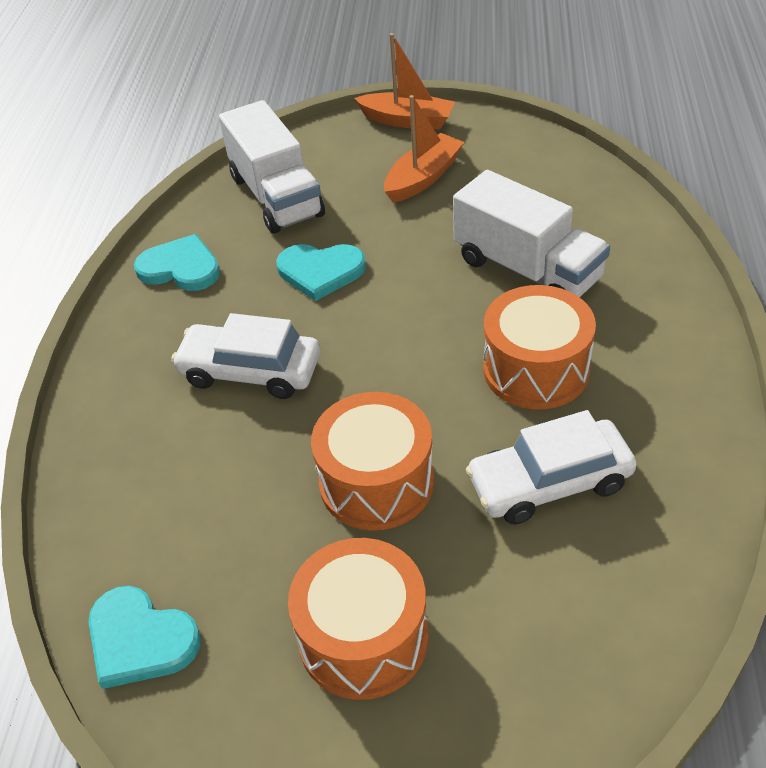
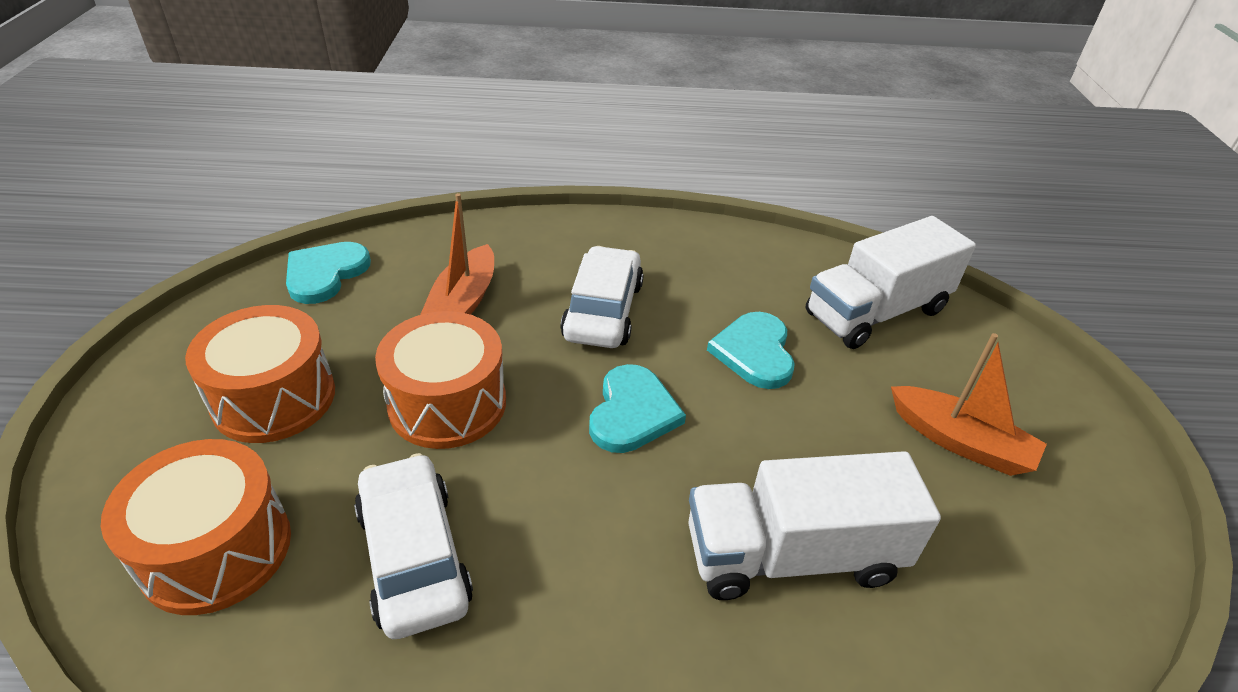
camera: 80 degrees right, 5 degrees down
(180, 267) = (744, 256): turquoise heart -> turquoise heart (632, 412)
(407, 120) = (1086, 425): orange boat -> orange boat (464, 301)
(527, 269) = (792, 555): white truck -> white truck turned 45 degrees clockwise
(536, 369) = (599, 553): orange drum -> orange drum (216, 549)

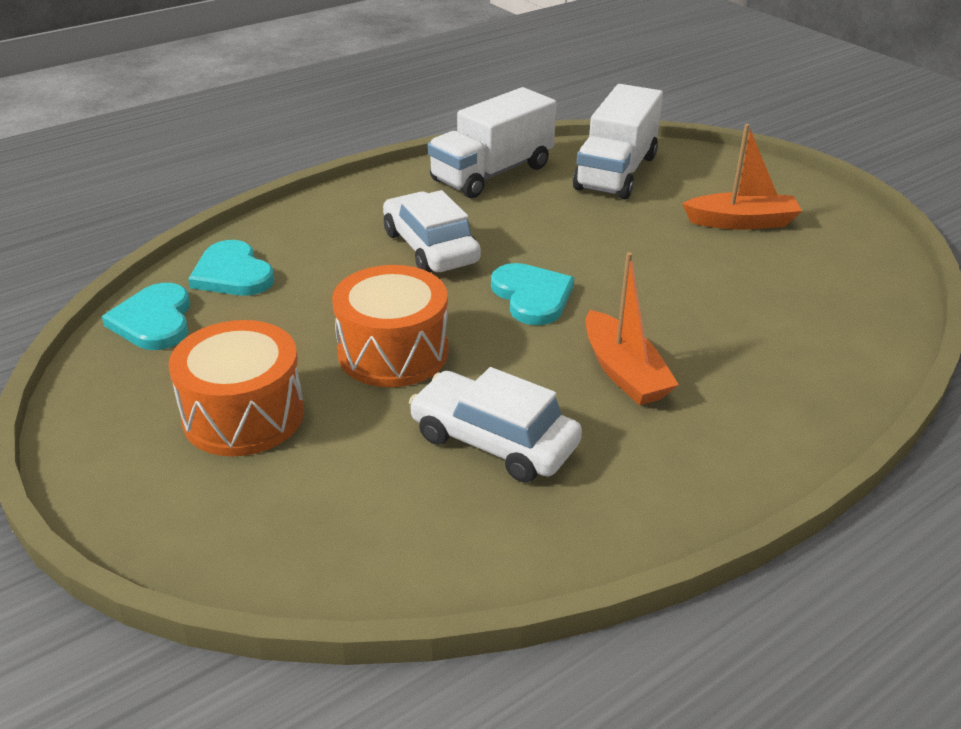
camera: 35 degrees left, 5 degrees down
(216, 549) = (344, 515): orange drum -> none
(464, 301) = (311, 287): orange boat -> orange boat (624, 372)
(754, 352) = (568, 227): turquoise heart -> turquoise heart (232, 274)
(792, 555) = (718, 321): white truck -> white truck (492, 173)

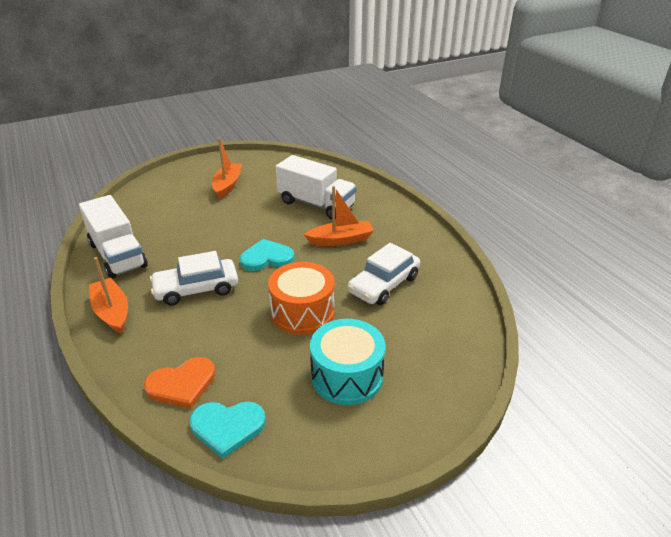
camera: 80 degrees left, 0 degrees up
(232, 274) = (182, 384): turquoise heart -> orange heart
(244, 415) = (347, 376): orange drum -> turquoise drum
(367, 197) = (112, 312): none -> orange boat
(616, 172) = (150, 211): white truck -> white truck (316, 204)

